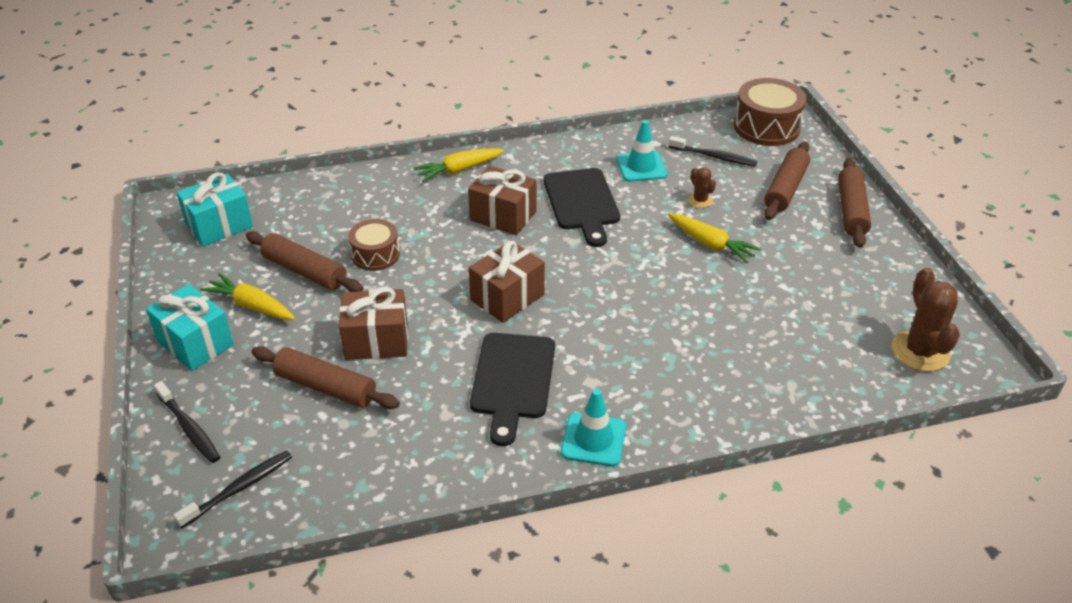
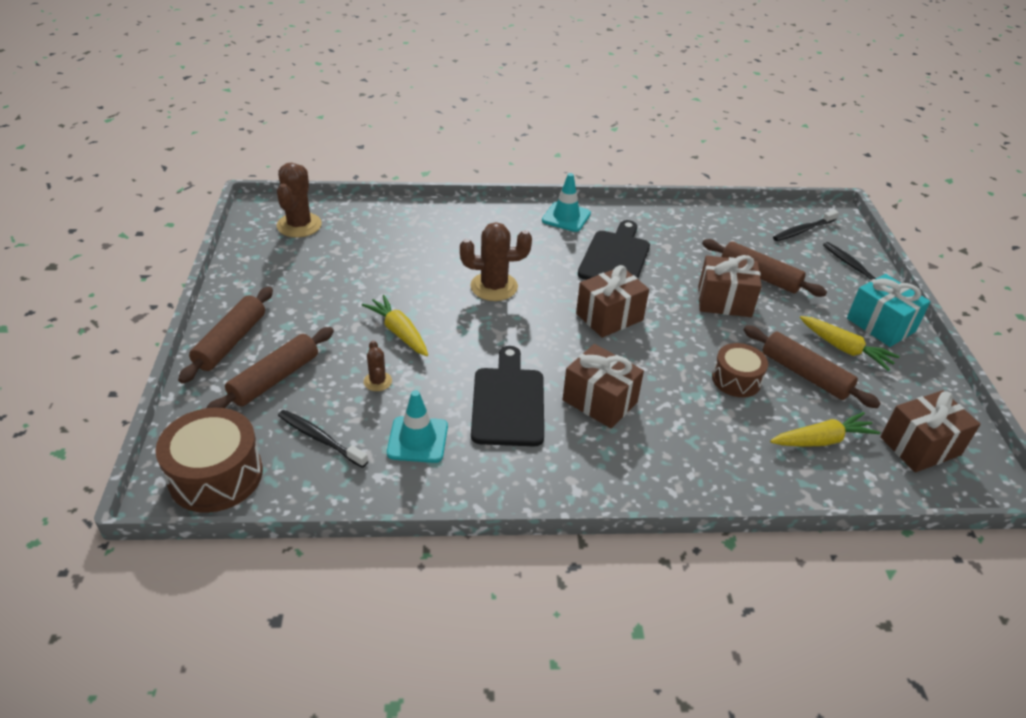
camera: 170 degrees left, 0 degrees up
(219, 226) = (920, 446): turquoise gift -> brown gift
(459, 170) = (645, 478): yellow carrot -> yellow carrot (821, 440)
(643, 310) = (494, 287): none -> brown cactus

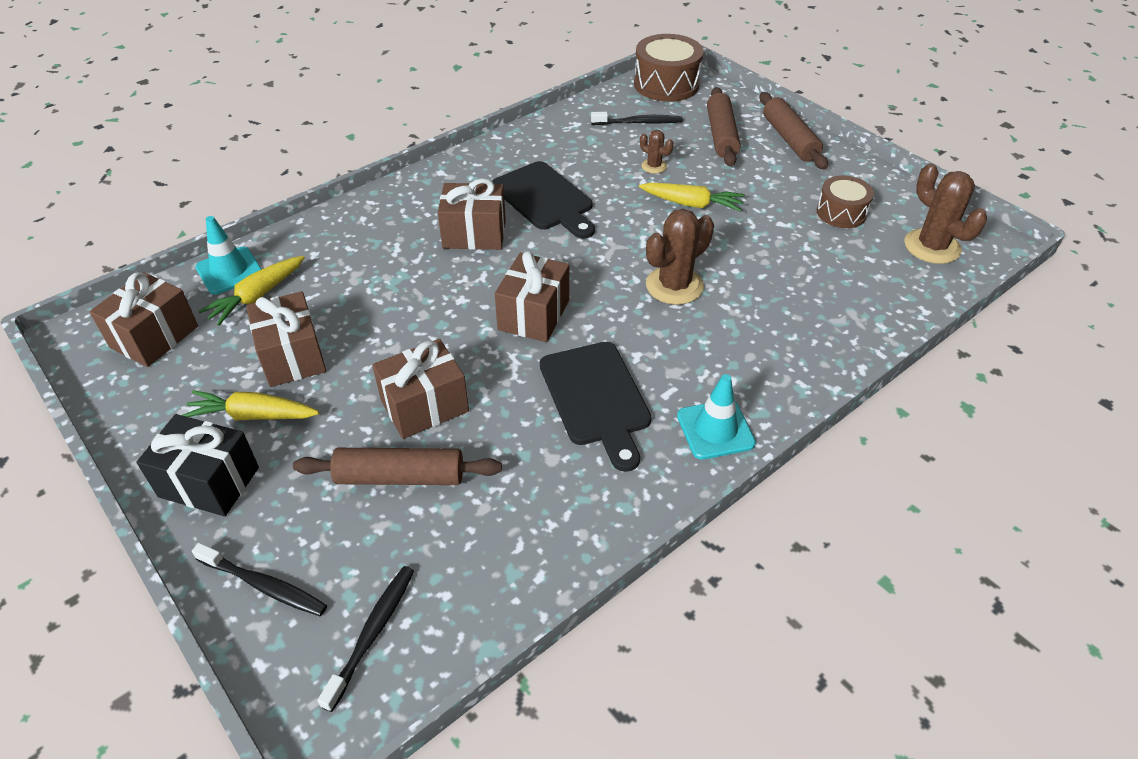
camera: 145 degrees right, 5 degrees up
(417, 440) = (578, 149): turquoise traffic cone -> turquoise traffic cone (229, 271)
(736, 379) = (363, 314): brown drum -> brown drum (841, 213)
(805, 374) = (292, 356): brown rolling pin -> brown gift
(880, 325) = (209, 482): turquoise gift -> black gift

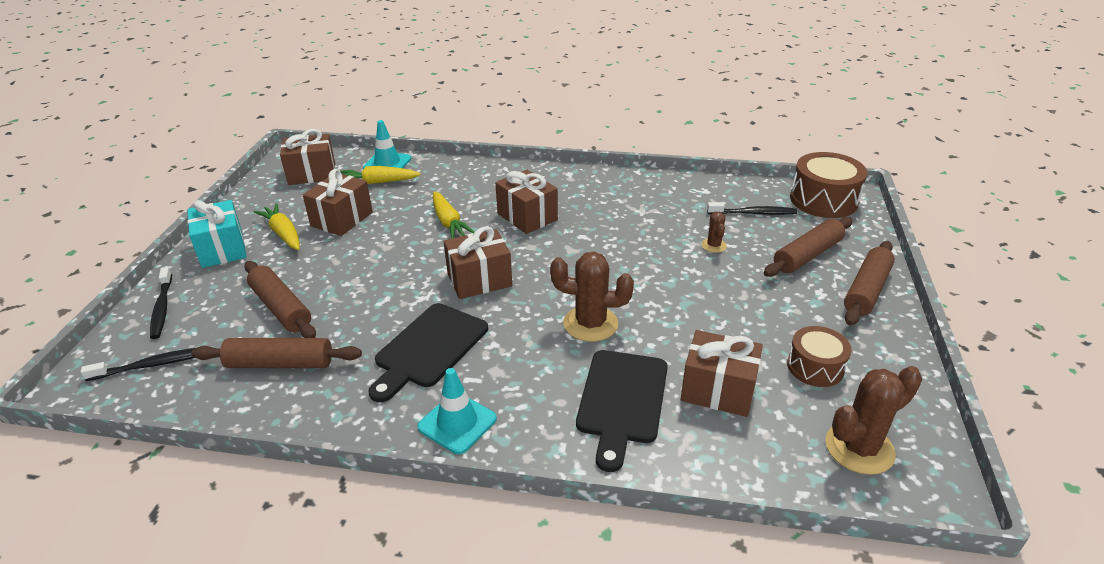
camera: 50 degrees right, 10 degrees down
(209, 482) = (222, 249): black gift -> turquoise gift
(424, 406) = (349, 284): brown gift -> brown gift (718, 390)
(497, 516) = (280, 363): none -> brown rolling pin
(545, 199) = (602, 222): black cutting board -> black cutting board (622, 401)
(639, 122) = (753, 213): black toothbrush -> black toothbrush turned 45 degrees counterclockwise
(691, 204) = (697, 284): yellow carrot -> yellow carrot (448, 222)
(932, 247) = (859, 448): brown cactus -> brown cactus turned 45 degrees clockwise

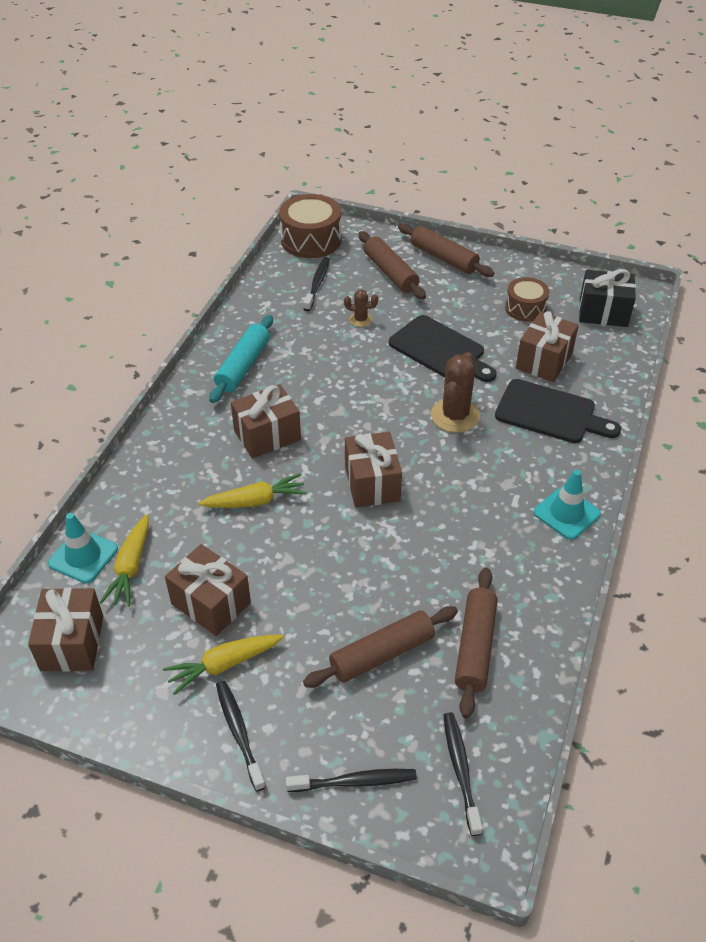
camera: 80 degrees left, 10 degrees up
(222, 249) = (239, 732): turquoise gift -> black toothbrush
(429, 348) = (470, 528): black cutting board -> black cutting board (440, 350)
(611, 192) = (243, 366): none -> turquoise rolling pin
(859, 448) = (603, 312): brown cactus -> black gift

